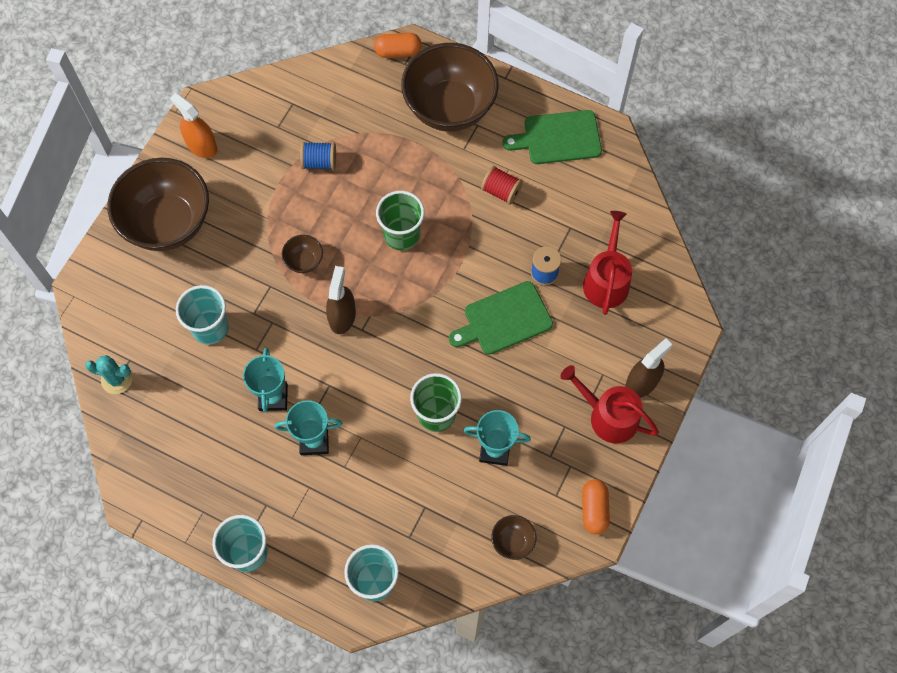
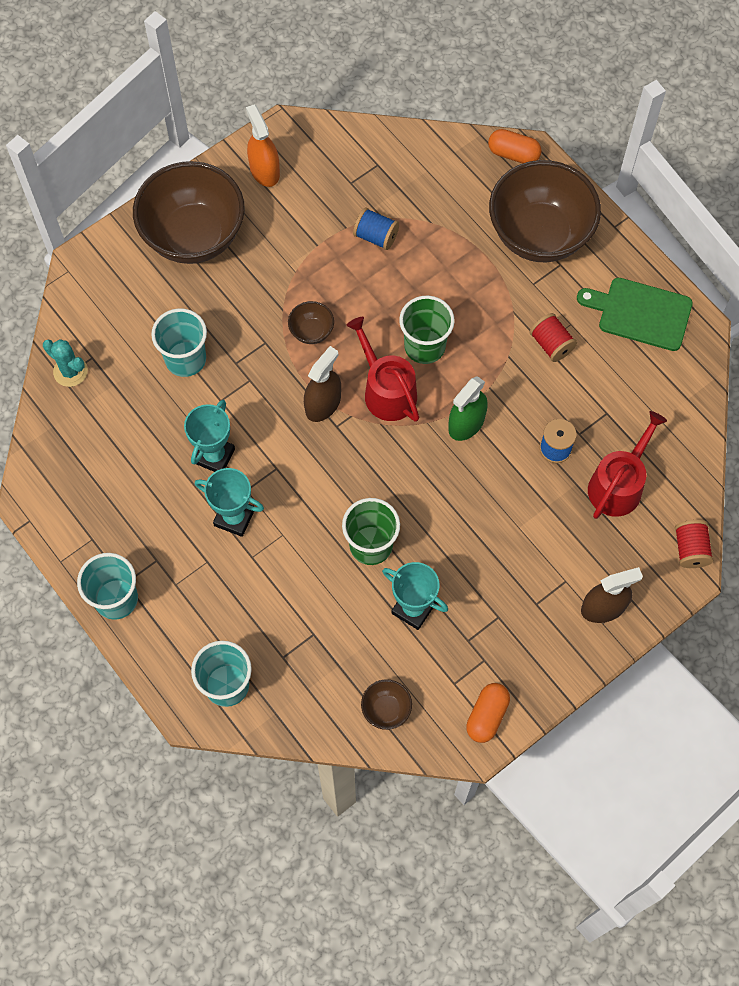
camera: 25 degrees right, 0 degrees up
(465, 282) = (466, 423): none -> green spray bottle
(504, 319) = (489, 479): green cutting board -> none
(608, 416) = (550, 627): red watering can -> red watering can (386, 390)
(685, 307) = (690, 549): none -> red spool

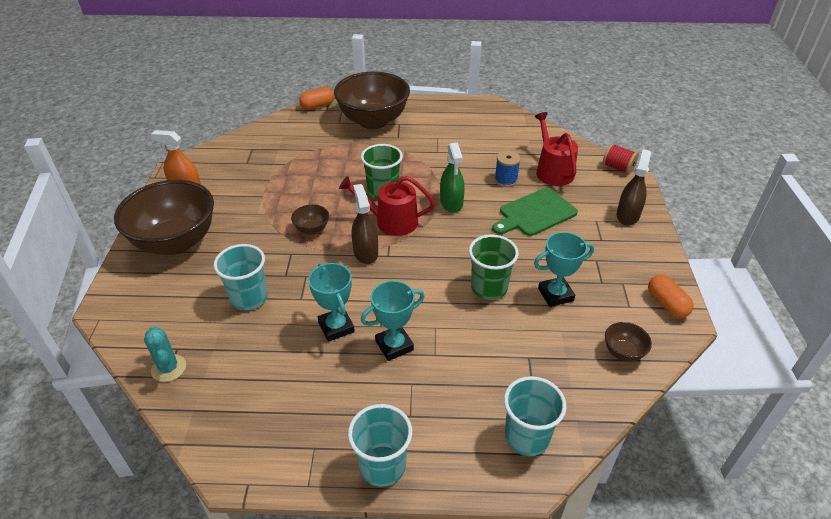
camera: 50 degrees left, 25 degrees down
(70, 371) = (168, 368): turquoise cactus -> turquoise cactus turned 75 degrees clockwise
(376, 236) = (291, 172): blue spool -> none
(551, 344) = (441, 149): red spool -> none
(640, 313) = (460, 115): green cutting board -> green cutting board (535, 213)

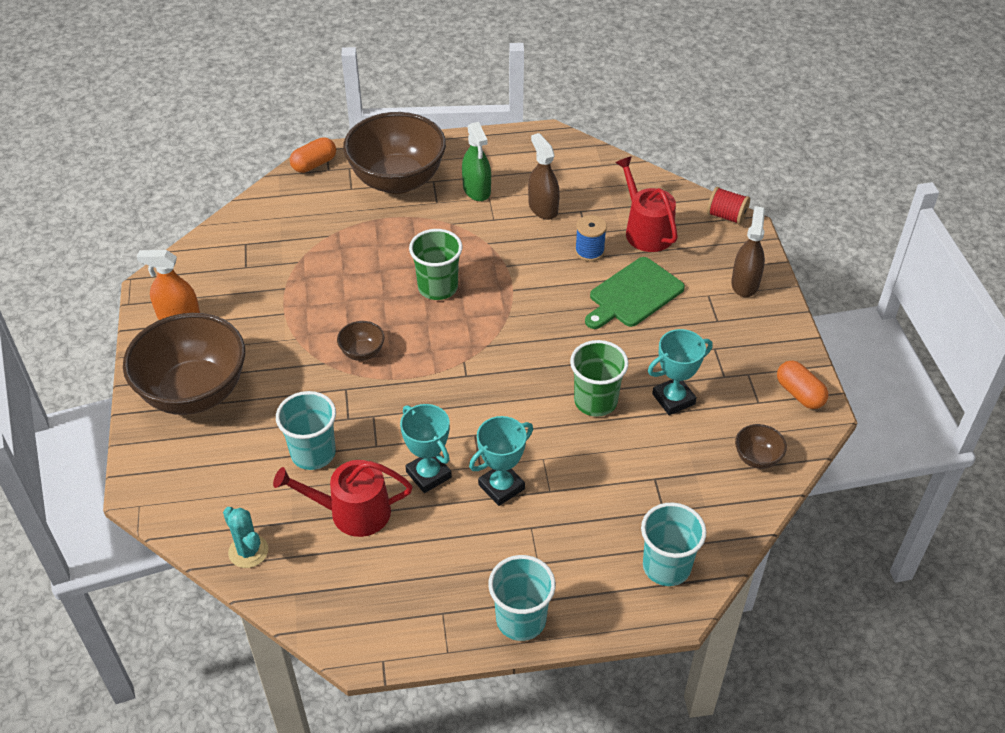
camera: 10 degrees left, 5 degrees up
(365, 252) = (438, 375): brown spray bottle -> brown spray bottle (543, 208)
(391, 221) = (458, 328): red watering can -> red watering can (352, 512)
(451, 203) = (527, 292): green spray bottle -> green spray bottle (476, 190)

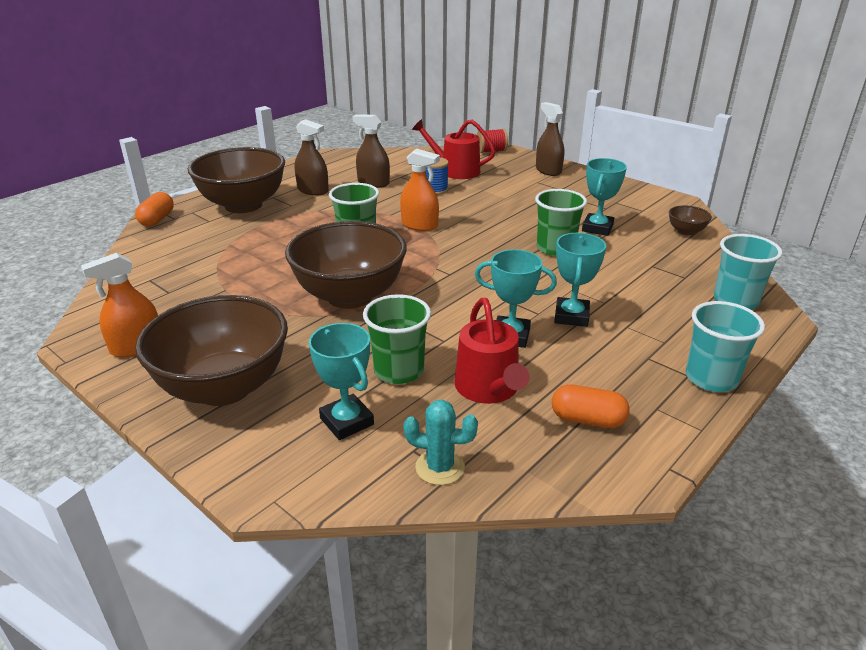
camera: 40 degrees left, 15 degrees down
(235, 475) = (347, 421): none -> turquoise trophy
(313, 453) = (399, 371): turquoise cup -> green cup
(352, 512) = (489, 388): red watering can -> red watering can turned 60 degrees counterclockwise
(362, 352) = (350, 296): brown bowl -> brown bowl, size x2.43
(476, 190) = (313, 190): green spray bottle -> brown spray bottle
(514, 296) = (419, 225): none -> orange spray bottle
(633, 294) = (494, 197): green cutting board -> none
(799, 394) = (655, 198): orange capsule -> orange capsule (587, 420)

